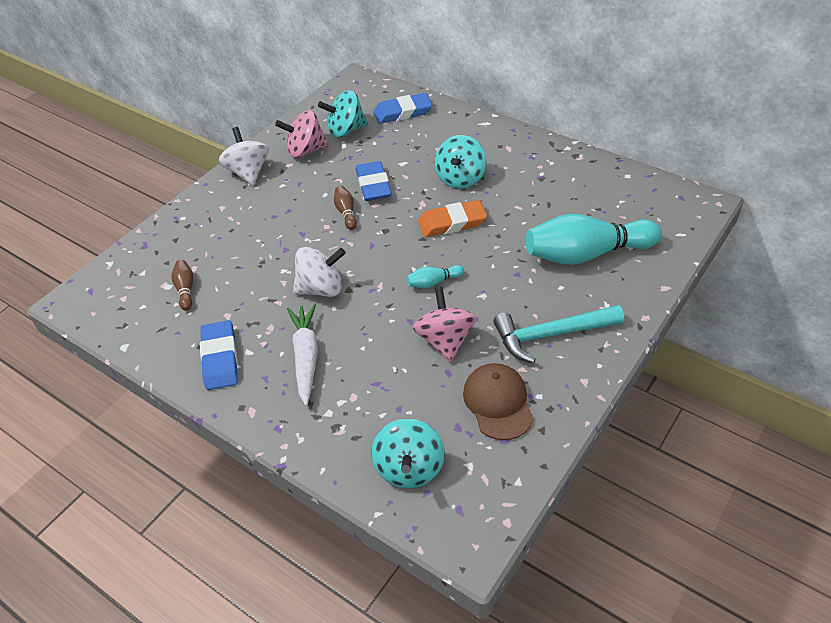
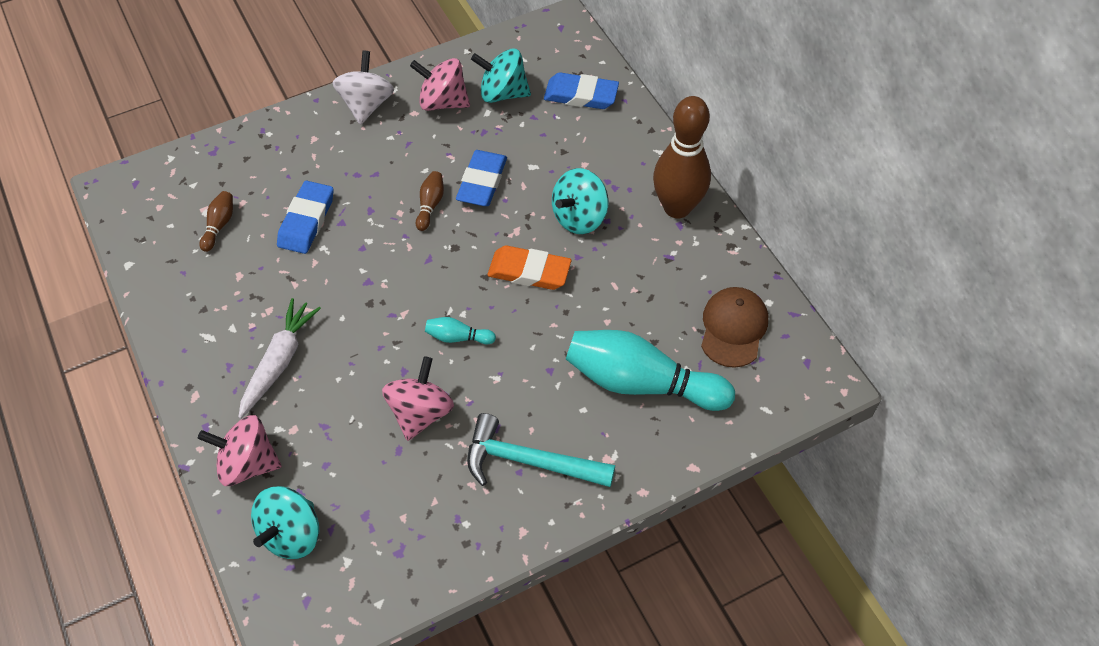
camera: 25 degrees right, 10 degrees up
(220, 358) = (202, 322): blue eraser -> blue eraser (306, 221)
(321, 288) = (344, 288): white spinning top -> none
(334, 437) = (248, 463): none -> pink spinning top
(498, 403) = (421, 510): brown cap -> brown cap (733, 328)
(522, 148) = (677, 207): none -> brown bowling pin

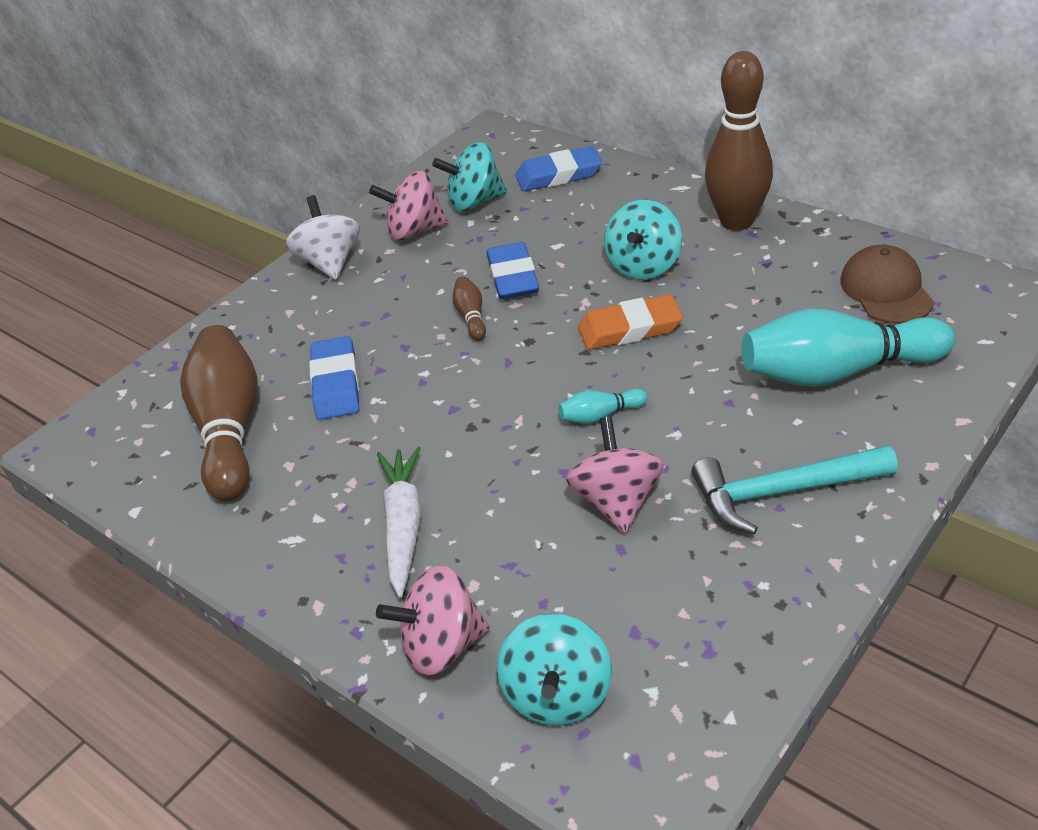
camera: 20 degrees left, 15 degrees down
(219, 225) = (229, 428): brown bowling pin -> brown bowling pin, size x2.35

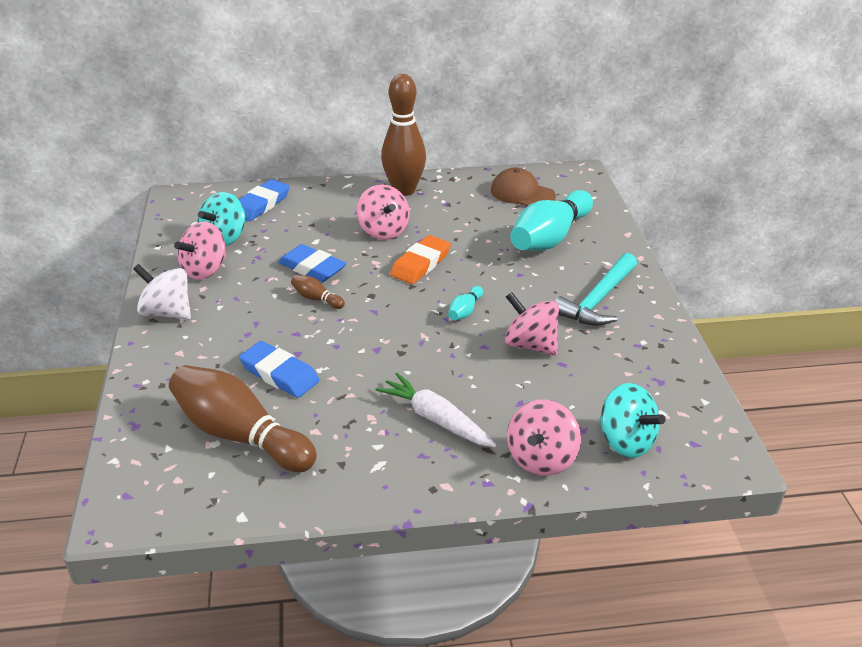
camera: 50 degrees left, 5 degrees down
(643, 265) = (383, 231): turquoise spinning top -> pink spinning top

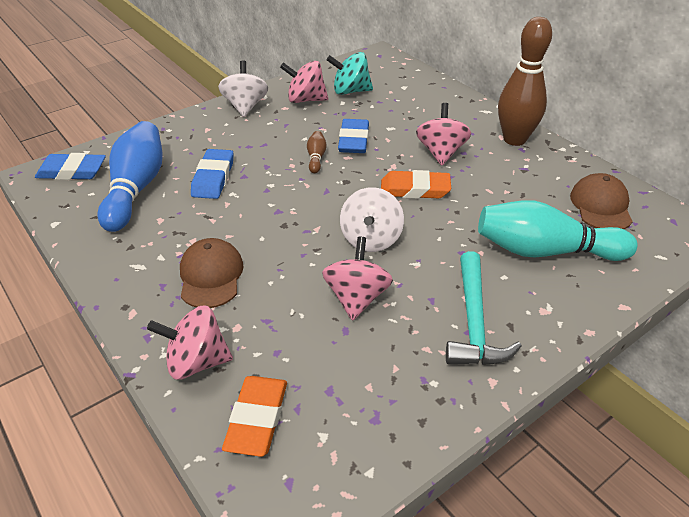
camera: 60 degrees right, 5 degrees up
(240, 435) = (136, 189): brown bowling pin -> blue bowling pin
(261, 204) = (410, 87): blue eraser -> blue eraser (72, 171)
(383, 231) = (441, 153): pink spinning top -> pink spinning top turned 150 degrees clockwise
(435, 419) = (211, 276): white carrot -> brown cap
(465, 311) = (371, 239): turquoise bowling pin -> white spinning top
(598, 300) = (474, 322): turquoise hammer -> turquoise hammer turned 90 degrees counterclockwise
(625, 441) = (257, 418): turquoise spinning top -> orange eraser

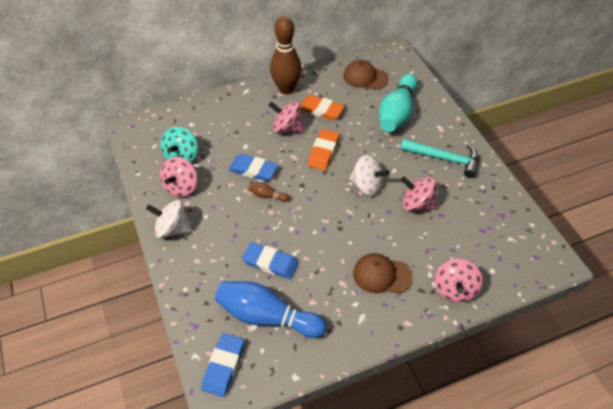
camera: 75 degrees left, 10 degrees up
(257, 418) = (497, 265): orange eraser -> orange eraser (321, 110)

